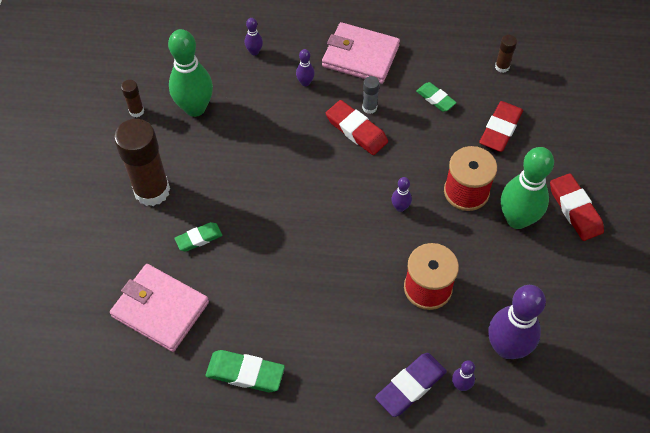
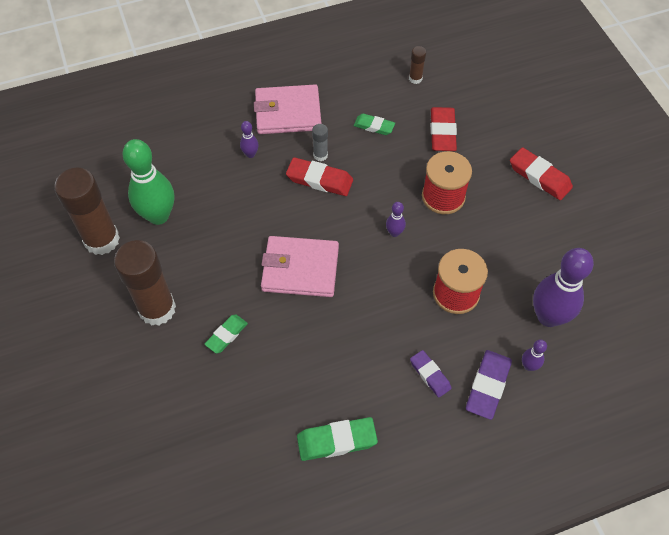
camera: 25 degrees left, 0 degrees up
(136, 111) = (102, 240): brown glue stick -> brown glue stick, size x2.26
(160, 309) = (225, 417): pink wallet -> pink wallet (300, 269)
(254, 52) = (188, 143): purple bowling pin -> none
(361, 352) = (430, 375): none -> purple eraser
(517, 219) = (498, 203): green bowling pin -> none

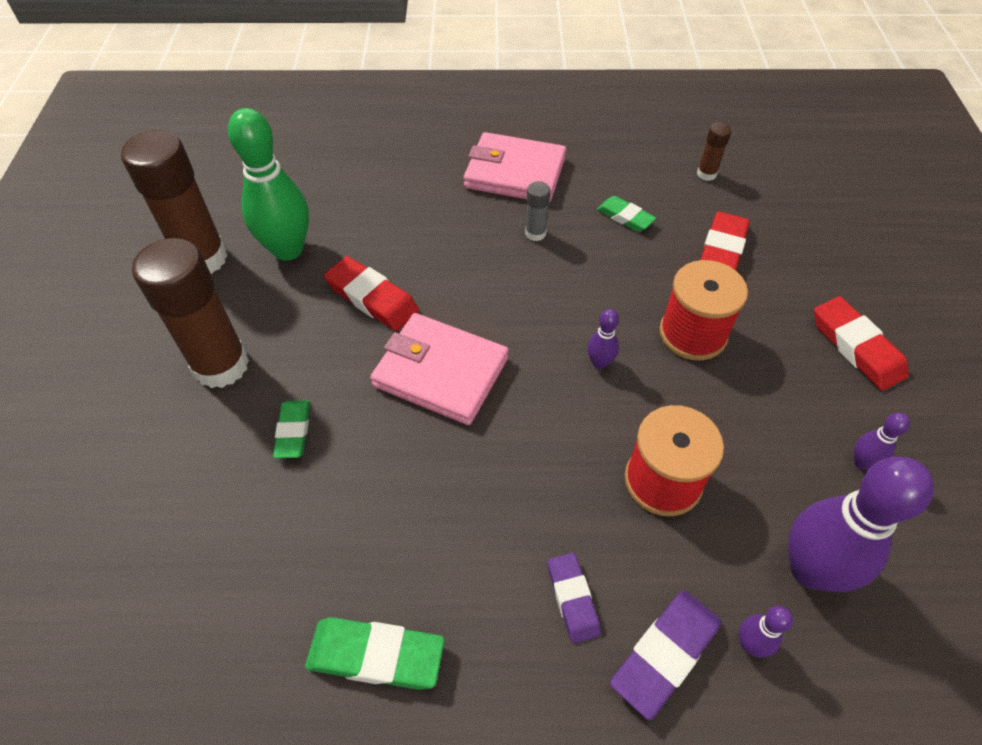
camera: 20 degrees right, 5 degrees down
(226, 335) = (293, 431): green eraser -> green eraser turned 60 degrees counterclockwise
(250, 154) = (442, 208): purple bowling pin -> purple bowling pin (862, 462)
(319, 180) = (521, 263): red eraser -> red eraser (372, 298)

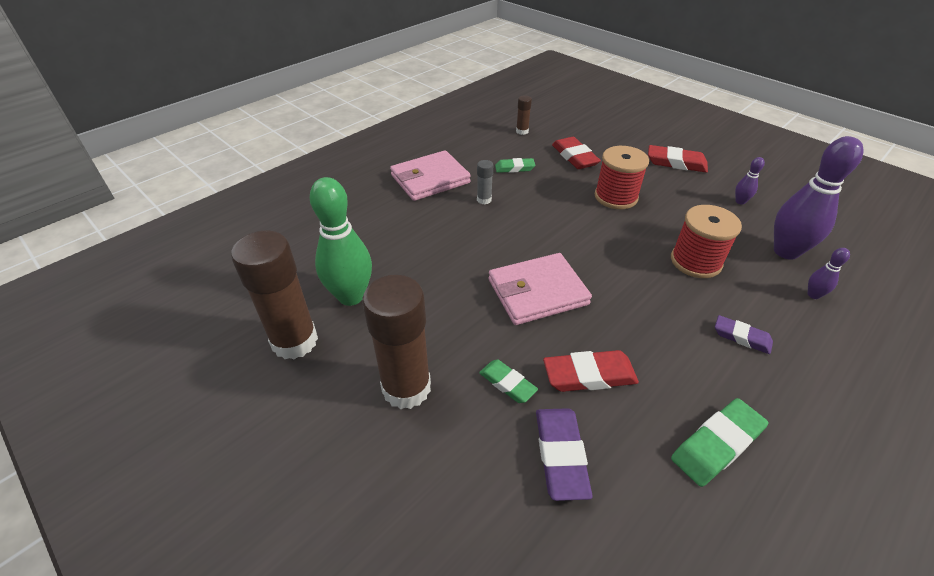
camera: 45 degrees left, 10 degrees down
(372, 298) = (445, 285): red eraser -> red eraser (589, 375)
(599, 363) = (599, 234): purple bowling pin -> none
(665, 654) = (799, 325): purple eraser -> purple eraser (561, 455)

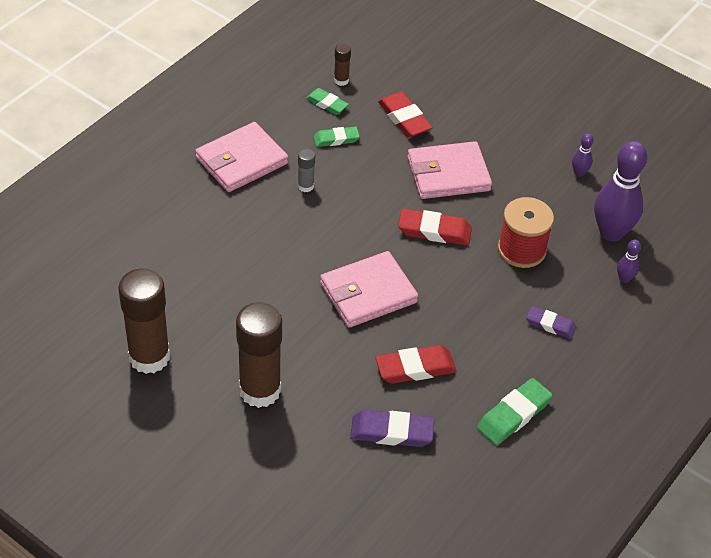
camera: 10 degrees left, 5 degrees up
(351, 296) = (189, 309): green bowling pin -> none
(507, 383) = (346, 380): green eraser -> green eraser (327, 103)
(561, 455) = (392, 432): purple eraser -> purple eraser turned 75 degrees counterclockwise
(616, 197) = (448, 174): red spool -> pink wallet
(676, 163) = (519, 121): red eraser -> red eraser (434, 231)

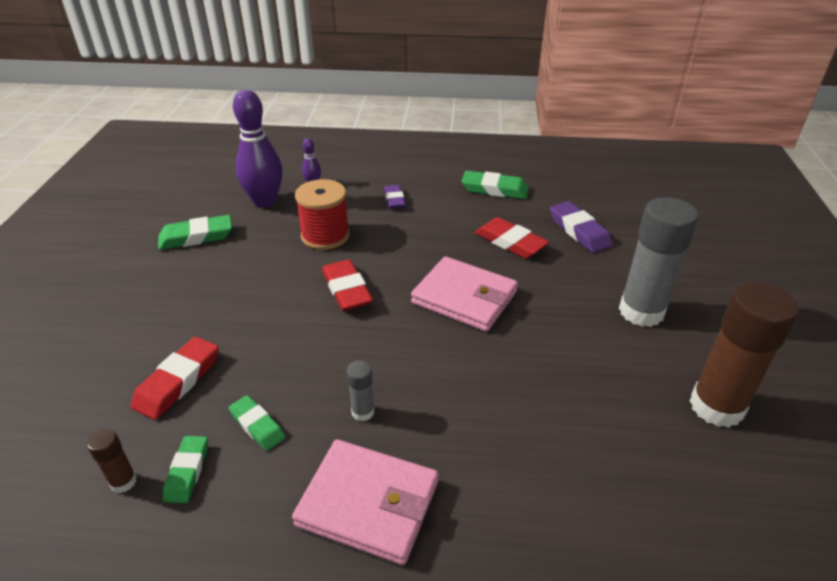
camera: 120 degrees left, 10 degrees down
(260, 390) = (641, 312): brown glue stick -> grey glue stick
(448, 174) = (256, 311): pink wallet -> none
(579, 173) = (196, 237): purple bowling pin -> green eraser

